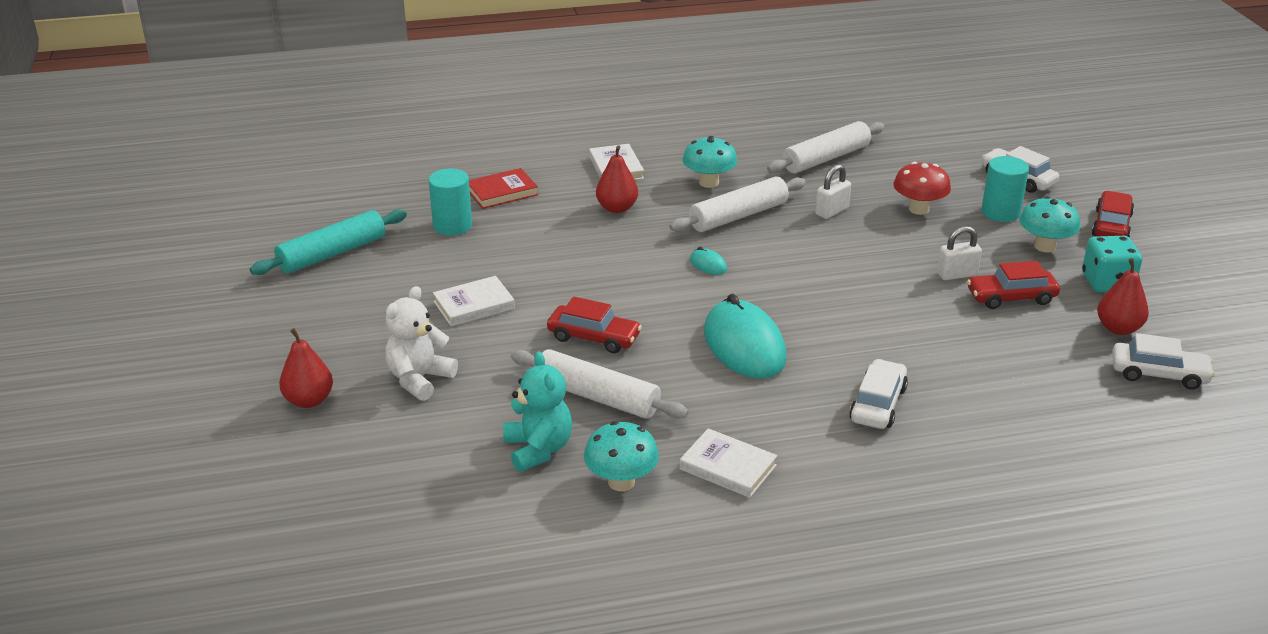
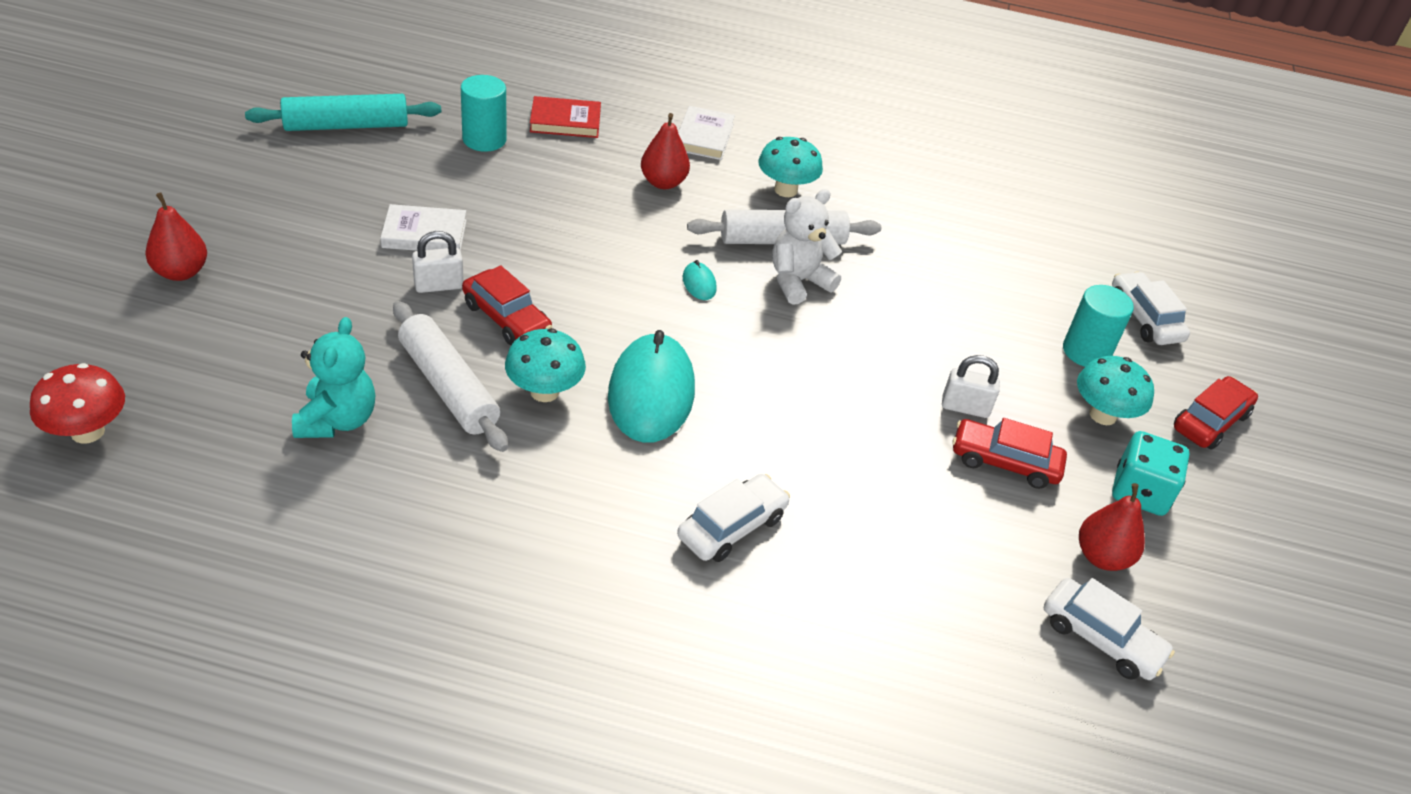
camera: 20 degrees right, 10 degrees up
(419, 379) = (299, 293): white teddy bear -> white teddy bear (798, 282)
(621, 482) = (382, 495): turquoise mushroom -> turquoise mushroom (544, 391)
(728, 467) = (504, 528): white book -> none
(826, 158) = (939, 210): white rolling pin -> none
(831, 211) = (890, 274): white padlock -> white padlock (438, 285)
(918, 209) = (992, 310): red mushroom -> red mushroom (87, 432)

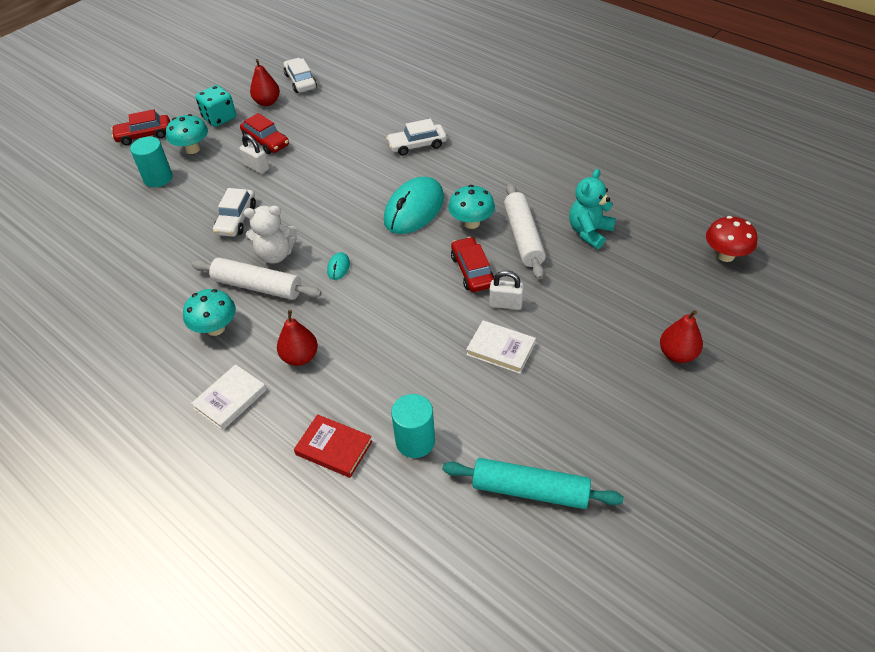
camera: 145 degrees left, 5 degrees up
(1144, 318) = (99, 187): white car -> white car (236, 219)

